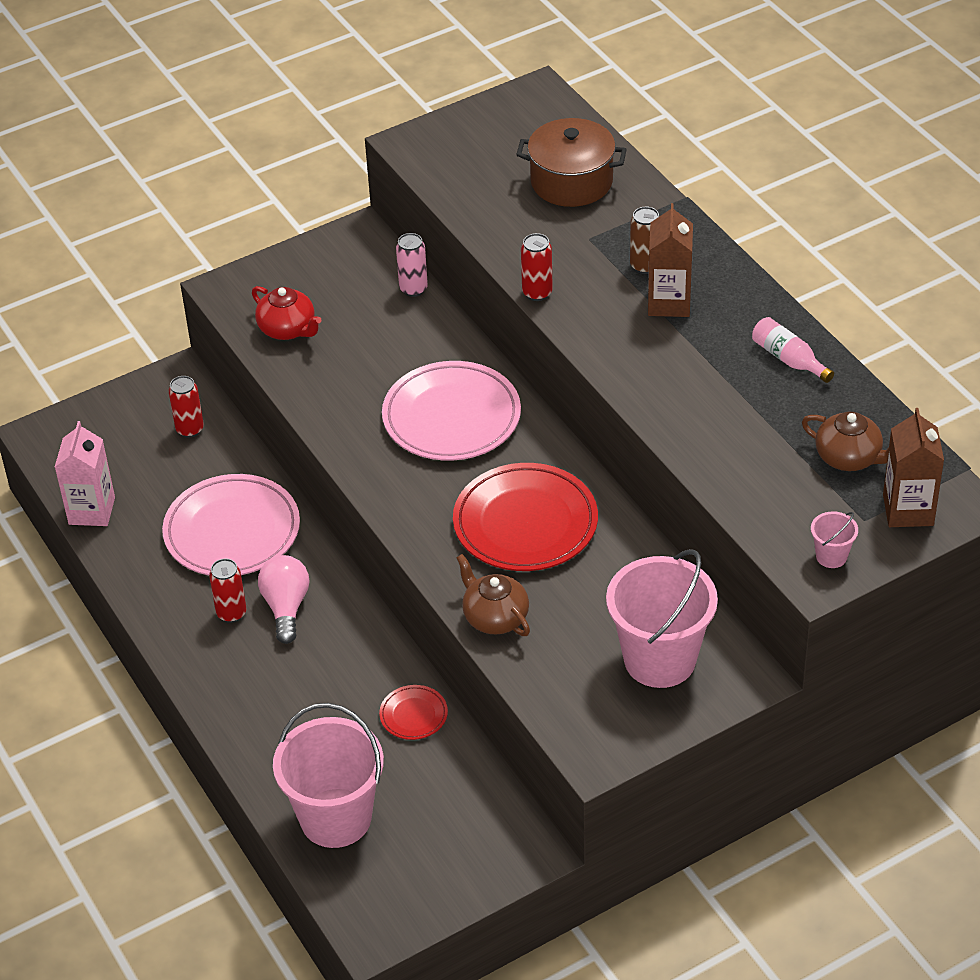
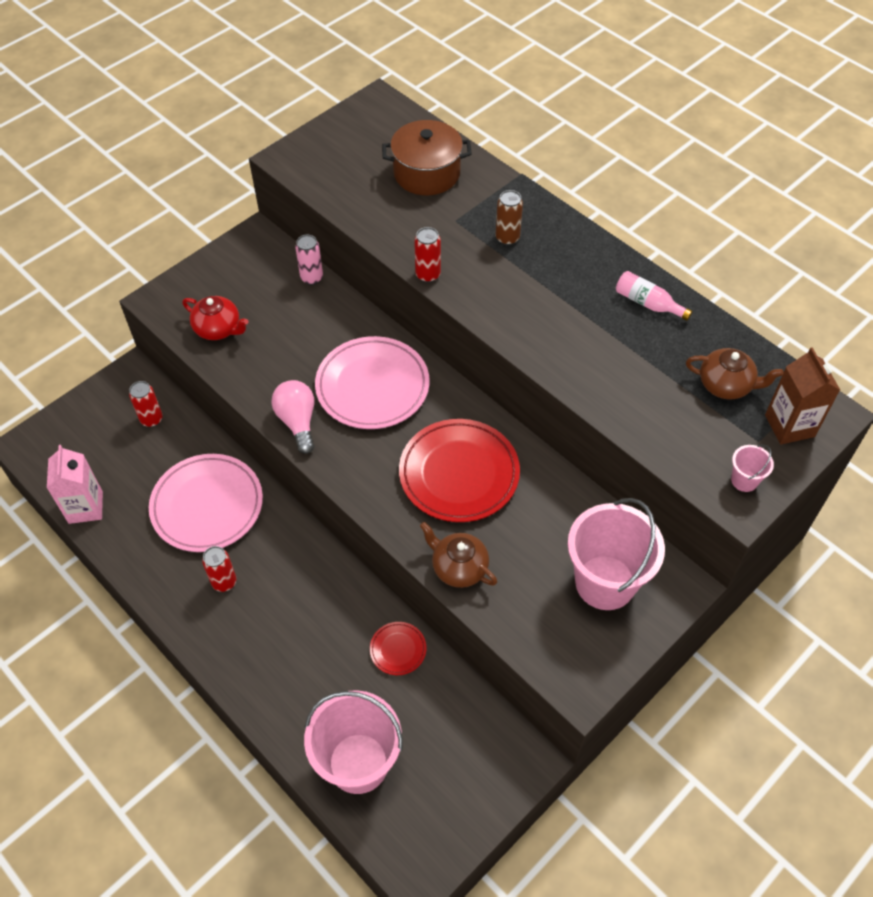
camera: 15 degrees left, 10 degrees up
(286, 607) = (268, 568): pink light bulb -> pink light bulb (297, 422)
(669, 302) = (537, 267): brown carton -> none

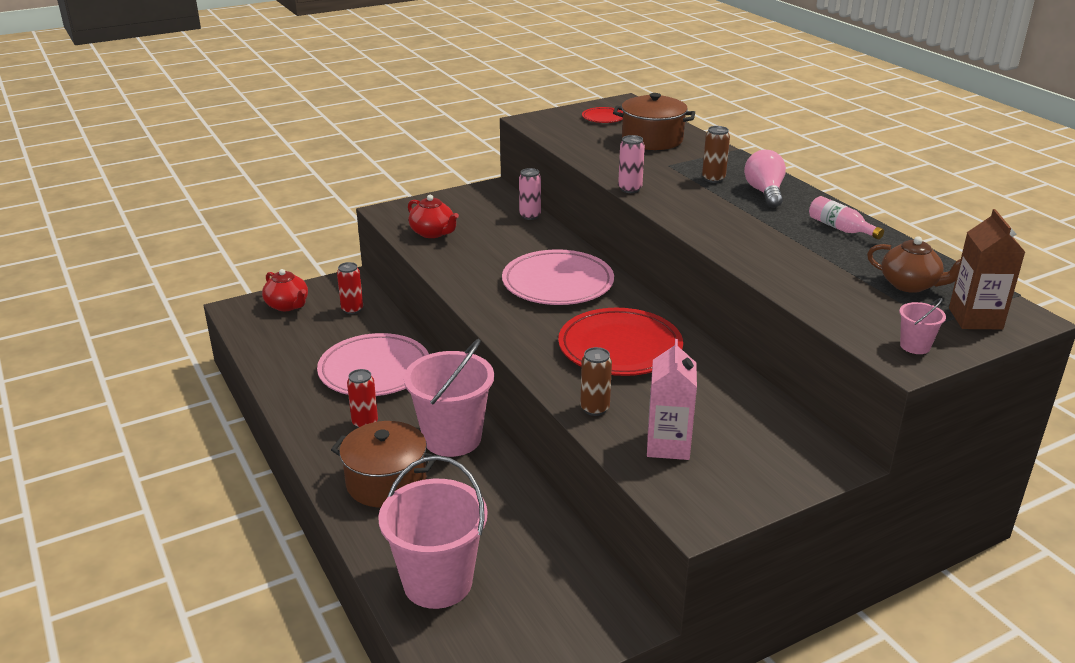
camera: 15 degrees right, 25 degrees down
(80, 428) = (288, 305): none -> red teapot
(85, 507) = (264, 354): pink carton -> pink carton (668, 445)
(272, 654) = (386, 482): none -> brown pot
(297, 422) = (477, 294): pink light bulb -> pink light bulb (764, 192)
(398, 649) = (516, 502): red plate -> red plate (603, 118)
(428, 275) = (630, 189): red can -> pink can
(458, 567) = (595, 409): brown teapot -> brown can
(605, 582) = (749, 445): pink bucket -> pink bucket (452, 438)

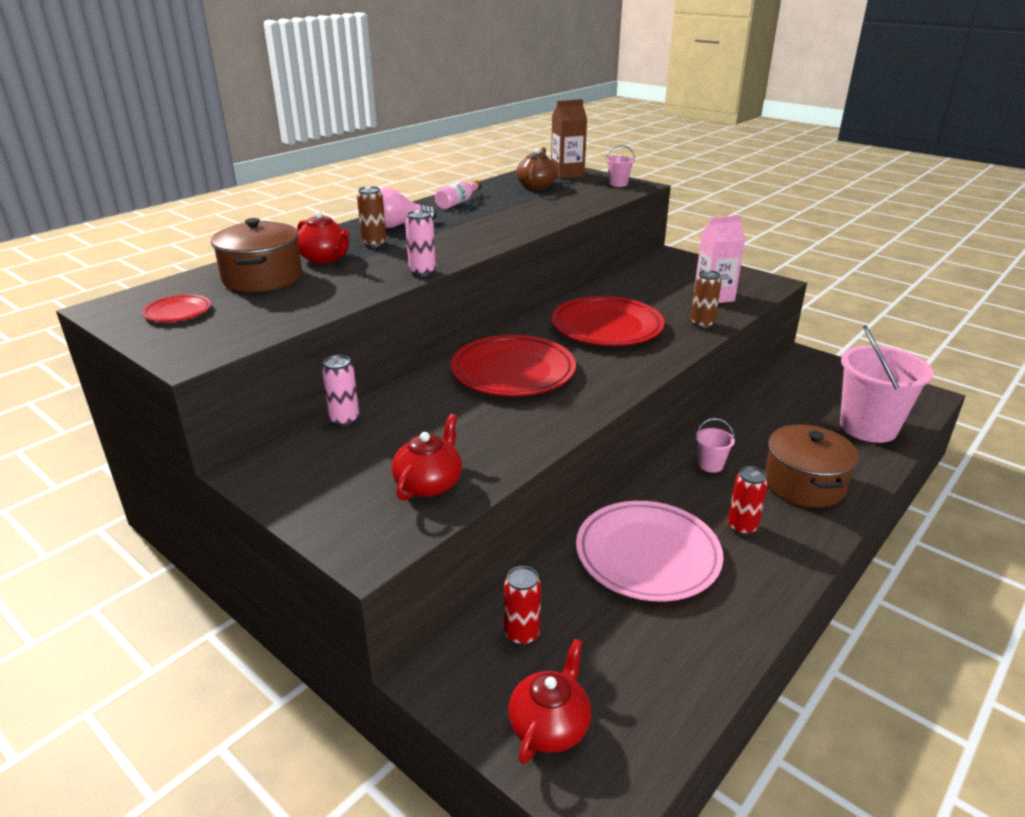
camera: 110 degrees left, 0 degrees up
(452, 438) = (710, 465): pink bucket -> pink bucket, size x0.42
(557, 283) = (513, 371): pink plate -> red plate
(684, 160) = (325, 258): none -> red teapot

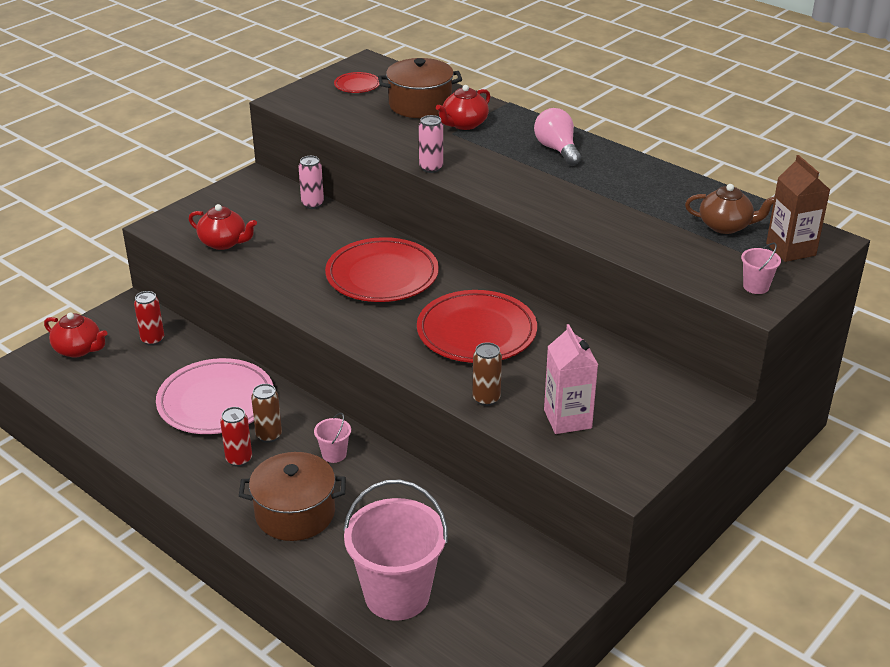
camera: 90 degrees right, 5 degrees up
(374, 244) = (502, 142): brown can -> brown can (269, 435)
(458, 203) = (641, 177): pink bottle -> none

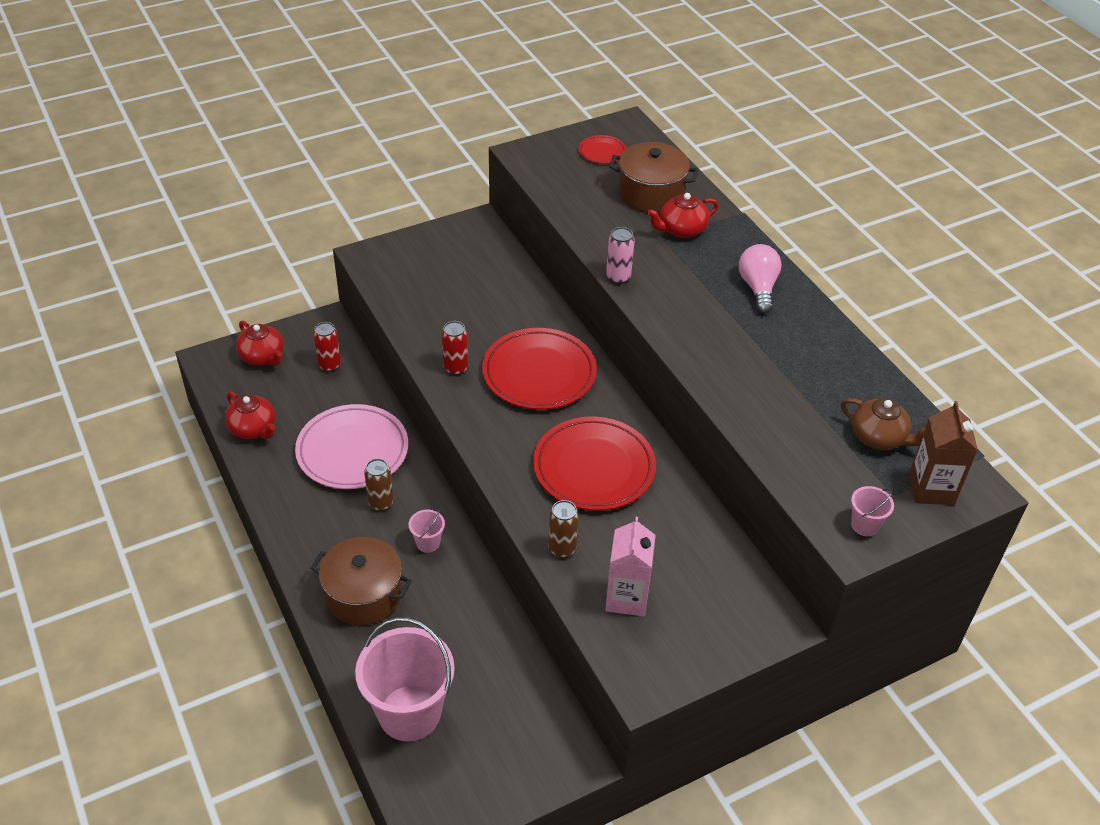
camera: 20 degrees right, 10 degrees up
(224, 242) = (413, 292): red teapot -> red teapot (253, 429)
(239, 459) = (343, 520): red can -> red can (455, 368)
(312, 204) = (517, 269): pink can -> none

